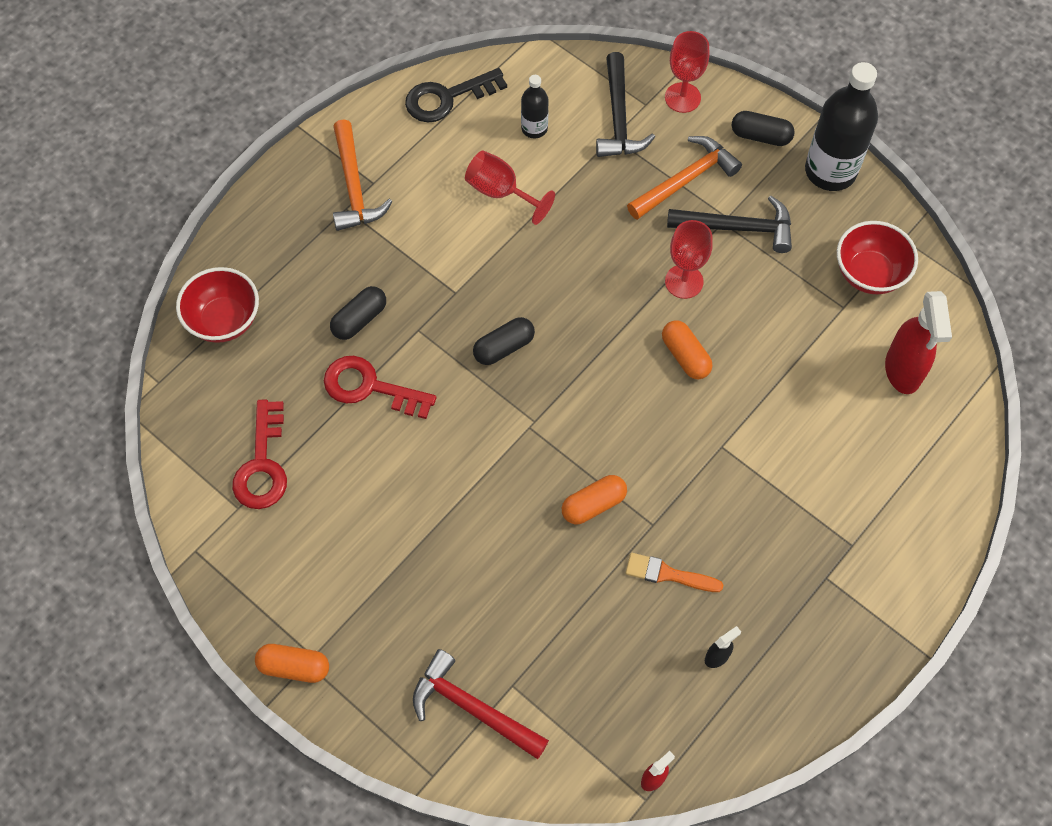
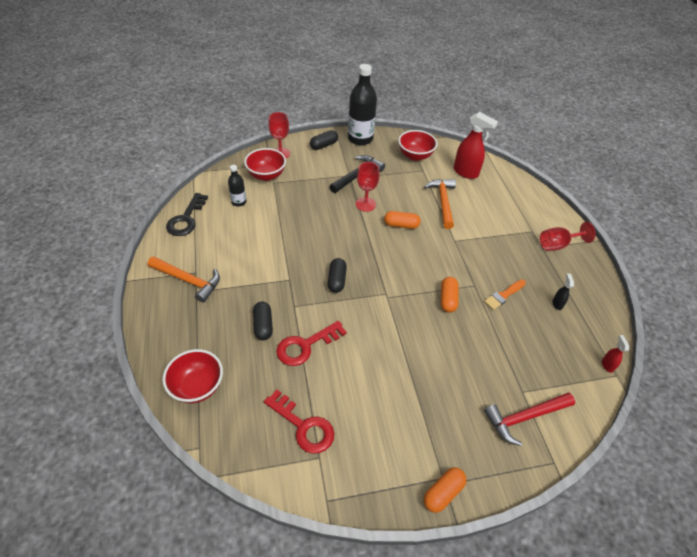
camera: 55 degrees left, 15 degrees down
(501, 192) = (256, 232): red goblet -> red goblet (558, 245)
(618, 117) = (266, 175): black hammer -> red bowl
(685, 180) = (319, 175): orange hammer -> orange hammer (443, 202)

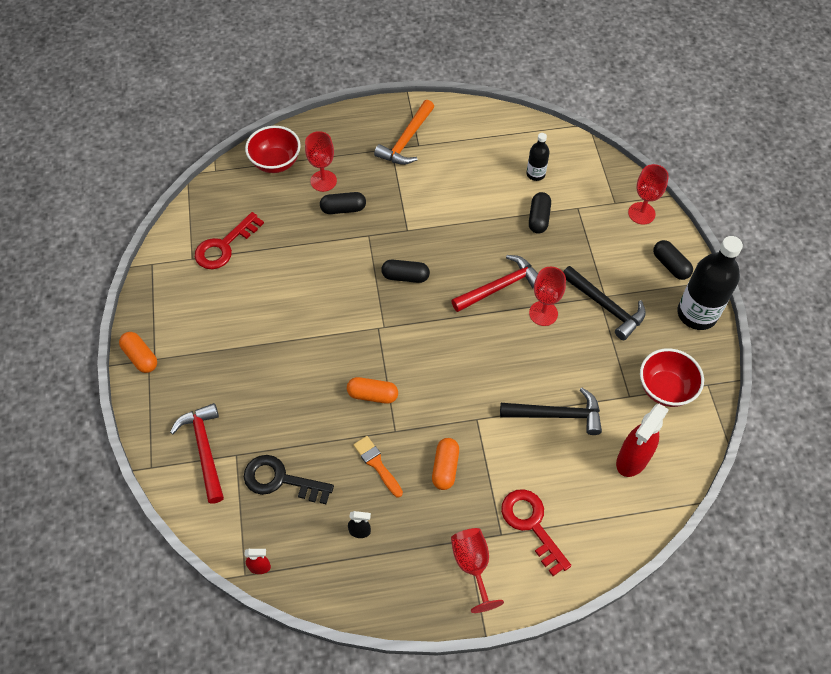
camera: 95 degrees right, 10 degrees up
(186, 219) = (501, 127): black key -> black key (280, 480)
(227, 343) = (323, 181): none -> red goblet
(266, 175) = (591, 199): red bowl -> none
(282, 202) = (538, 218): none -> black capsule
(305, 346) = (315, 246): red key -> red key (531, 525)
(344, 225) = (499, 287): none -> red hammer
(401, 225) = (504, 354): orange capsule -> orange capsule (445, 467)
(443, 202) = (556, 415): orange hammer -> black hammer

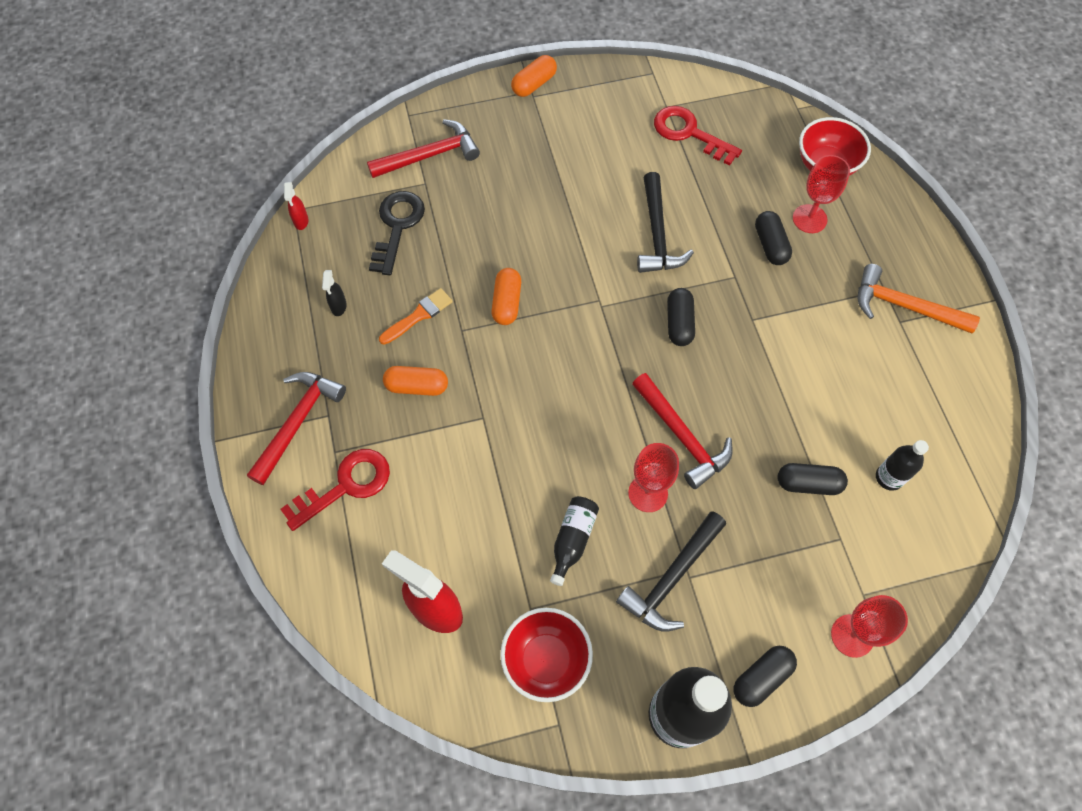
camera: 85 degrees right, 5 degrees up
(472, 565) = (297, 422): red goblet -> red hammer
(556, 415) = (495, 513): black hammer -> black hammer (657, 234)
(578, 364) = (572, 540): none -> black bottle

